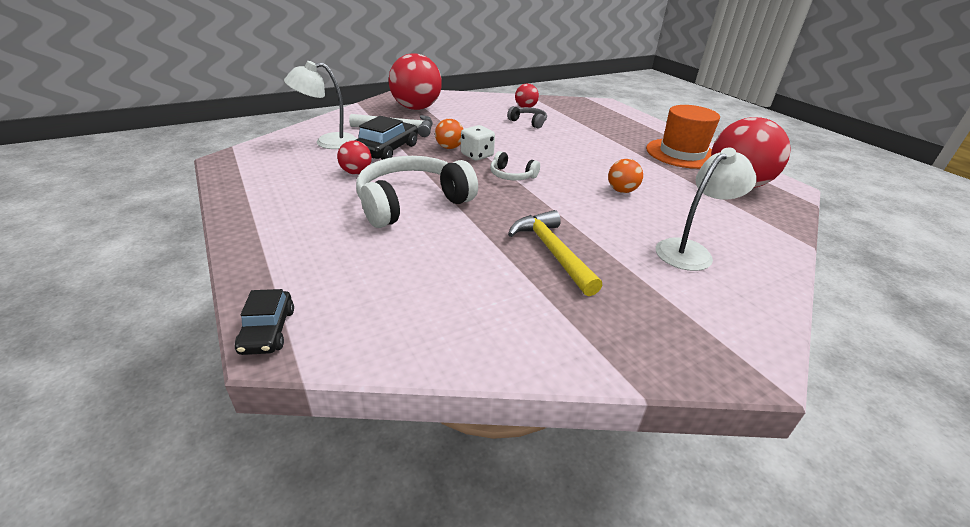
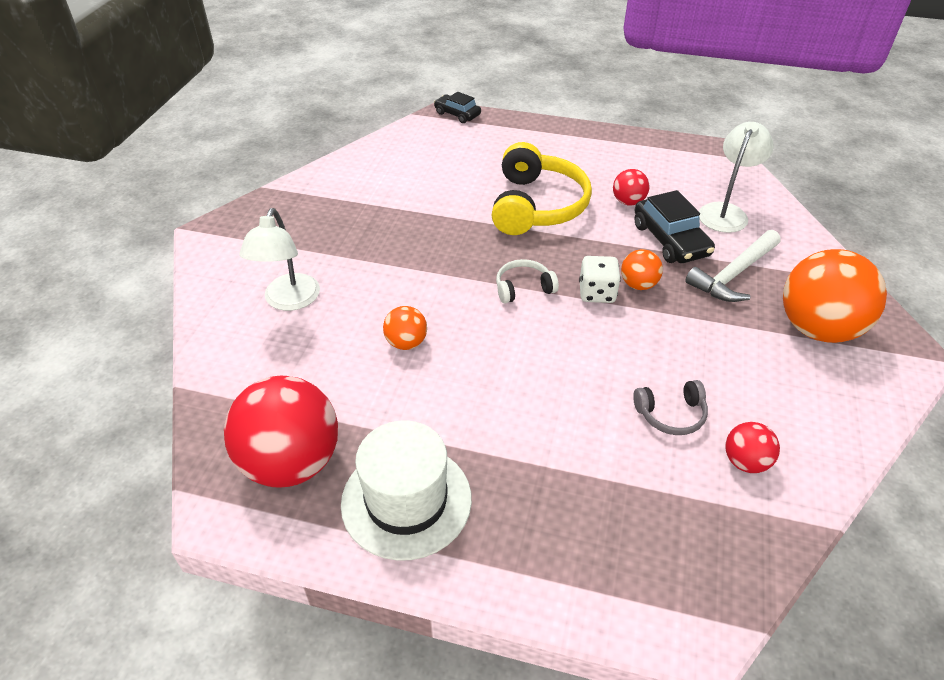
camera: 135 degrees right, 10 degrees up
(412, 203) = (536, 206): white headphones -> yellow headphones
(416, 108) = (817, 328): red ball -> orange ball
(552, 252) = (388, 232): yellow hammer -> none
(682, 153) = (406, 500): orange hat -> white hat

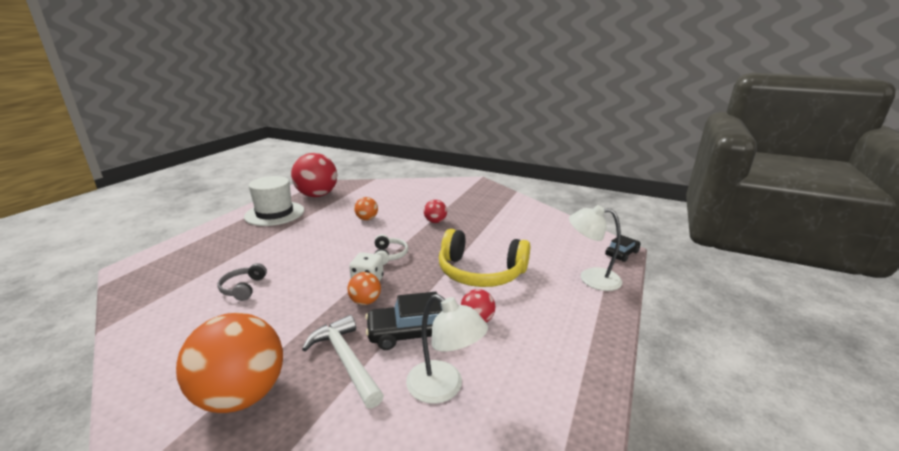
camera: 100 degrees right, 20 degrees down
(289, 301) = (415, 196): white lamp -> white lamp (591, 278)
(745, 462) = (182, 307): red ball -> red ball (435, 221)

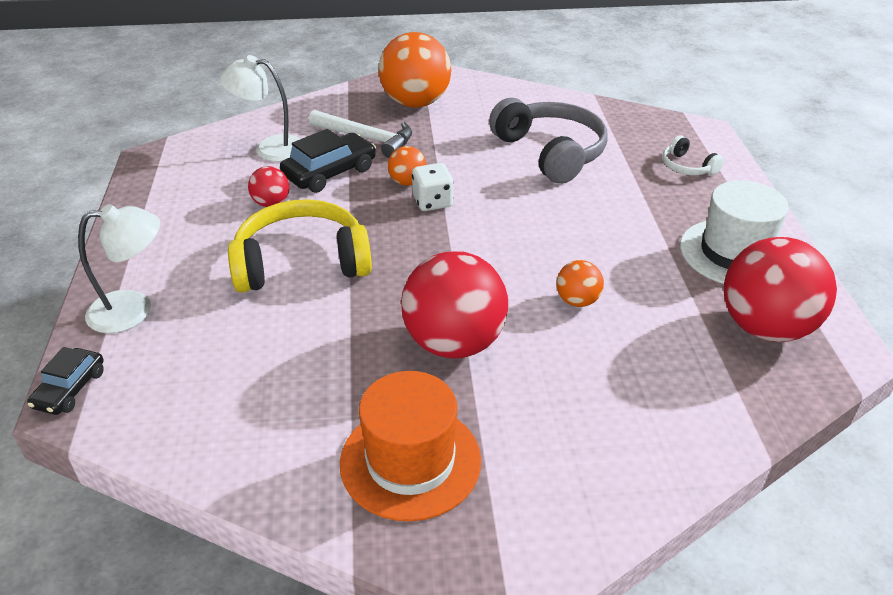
camera: 150 degrees right, 15 degrees up
(243, 288) = (550, 152): grey headphones -> grey headphones, size x2.09
(389, 255) = (451, 245): white headphones -> white headphones (687, 167)
(435, 221) = (454, 343): red ball -> red ball, size x2.11
(483, 202) = (410, 461): none -> orange hat

